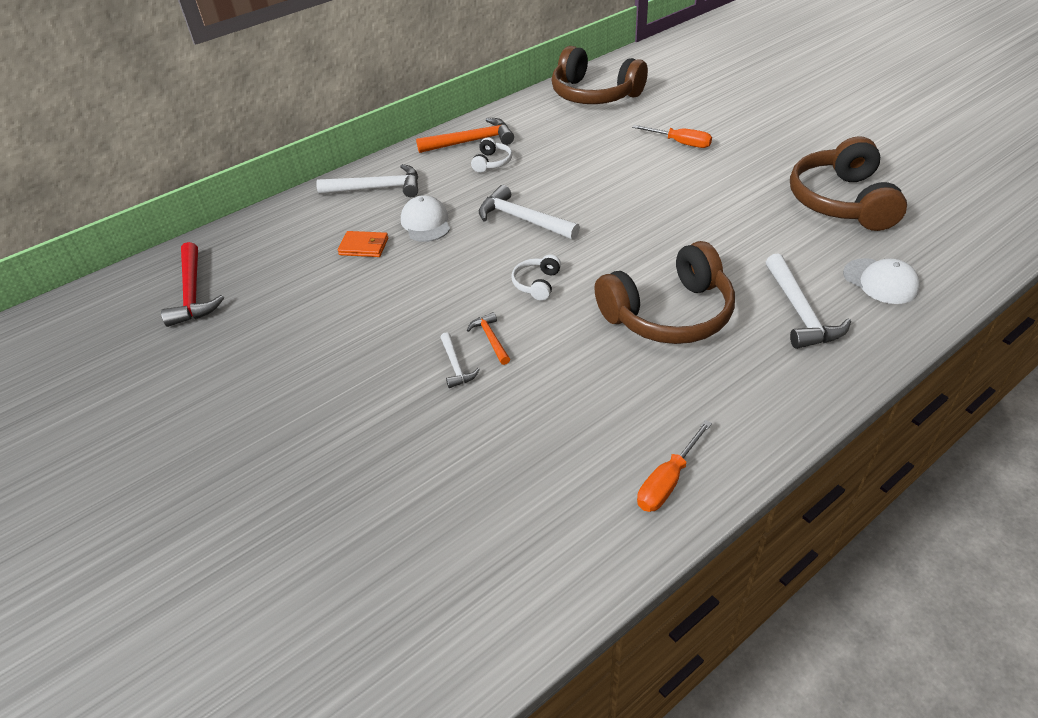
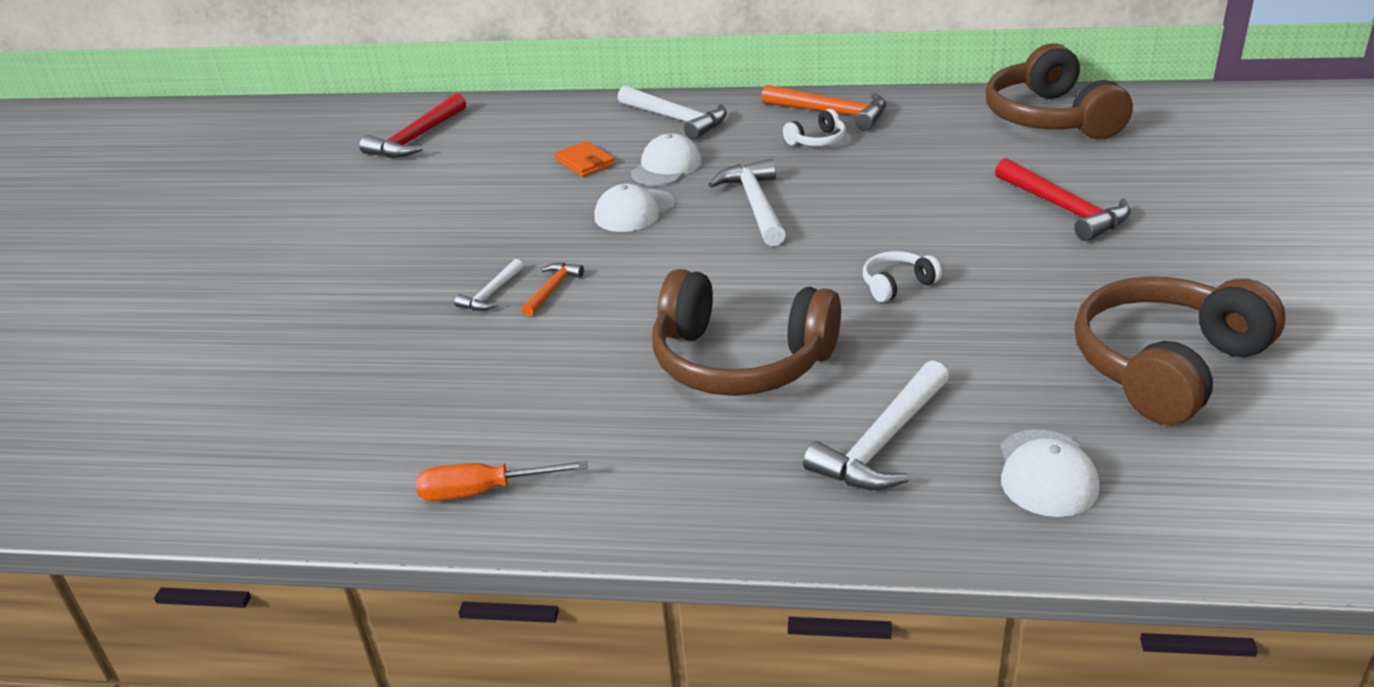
camera: 45 degrees right, 10 degrees down
(455, 261) = (634, 211): none -> white cap
(537, 284) = (668, 266): white headphones -> white headphones (897, 285)
(680, 143) = (1064, 209): orange screwdriver -> red hammer

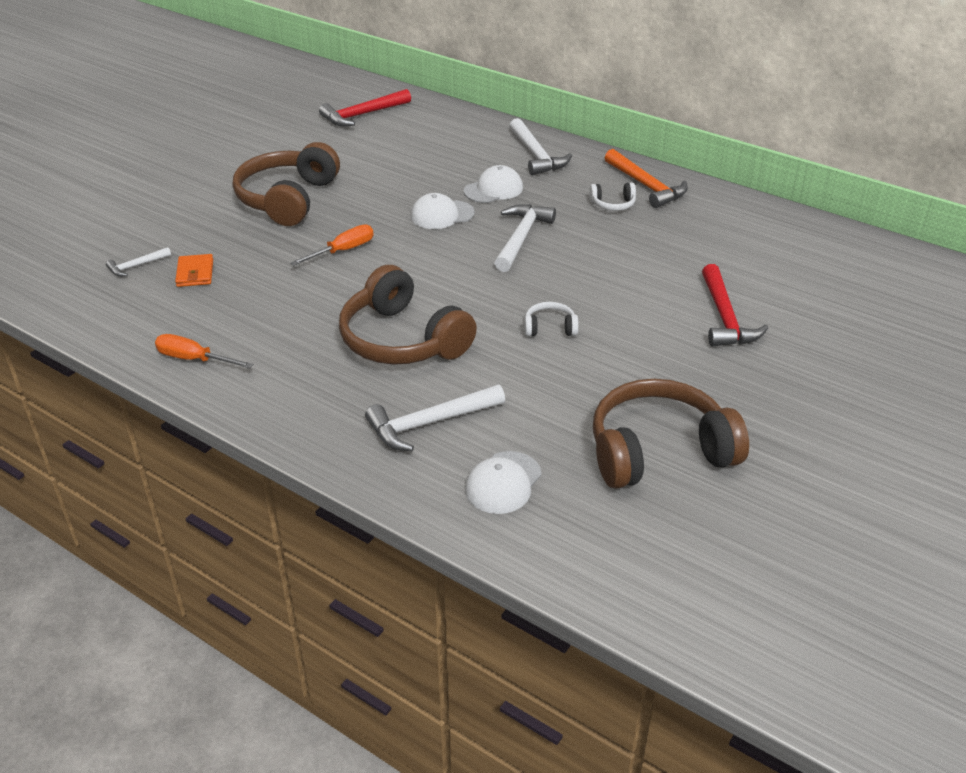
camera: 25 degrees right, 5 degrees up
(491, 294) = (307, 240): white hammer -> white hammer (136, 266)
(552, 289) = (343, 251): orange hammer -> orange screwdriver
(585, 162) = (446, 168): orange wallet -> orange wallet (195, 273)
(1050, 118) = (800, 244): brown headphones -> brown headphones (287, 199)

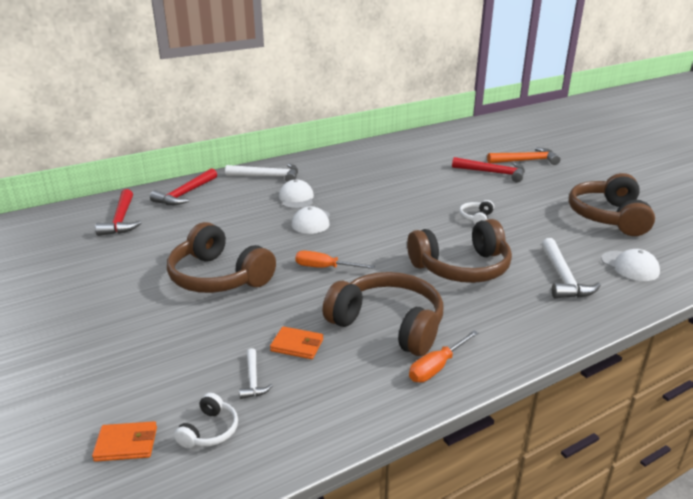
camera: 65 degrees left, 10 degrees down
(43, 238) = (126, 444): none -> orange wallet
(254, 315) = (388, 324): none -> brown headphones
(343, 251) = (325, 268): orange screwdriver -> orange screwdriver turned 60 degrees counterclockwise
(446, 125) = (185, 194): none -> red hammer
(521, 238) = (367, 203): white hammer -> none
(613, 204) = (353, 170): white headphones -> white headphones (210, 431)
(646, 186) = (341, 158): orange hammer -> orange hammer (525, 161)

